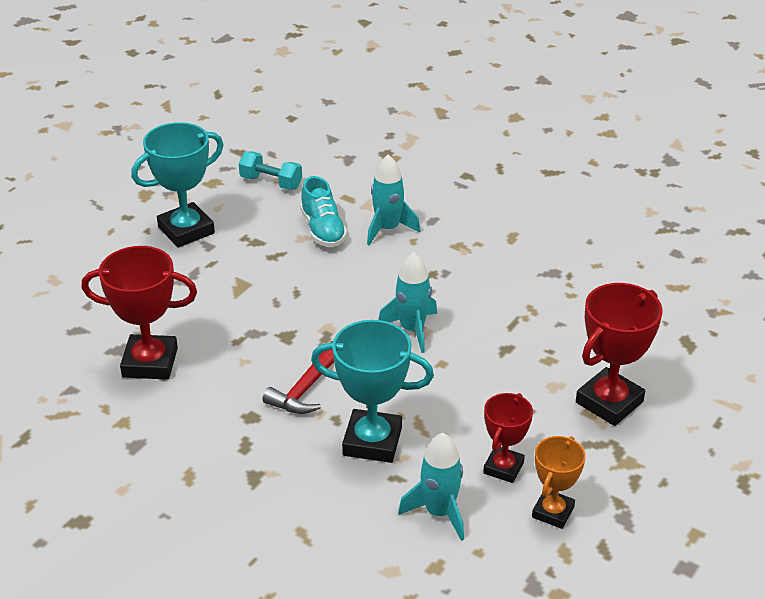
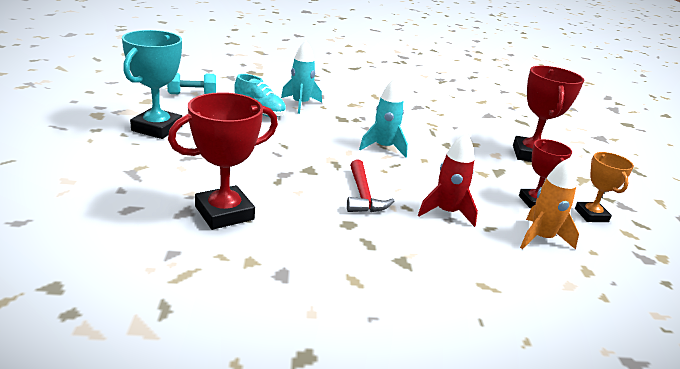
camera: 40 degrees left, 10 degrees down
(372, 441) = (446, 212): turquoise trophy -> red rocket
(439, 512) = (541, 238): turquoise rocket -> orange rocket

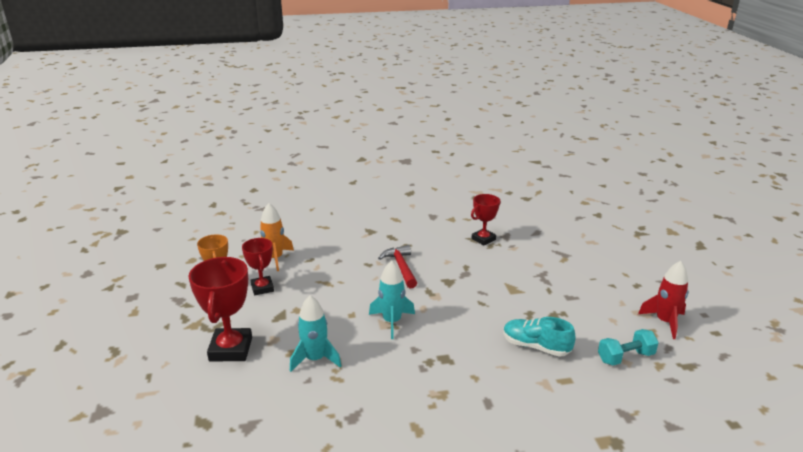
camera: 175 degrees right, 0 degrees up
(157, 128) = (597, 297): turquoise trophy -> none
(224, 213) = (483, 239): red trophy -> red trophy, size x0.62
(300, 104) = (503, 374): turquoise rocket -> turquoise rocket (315, 359)
(446, 212) = (339, 265): red rocket -> red rocket (665, 322)

